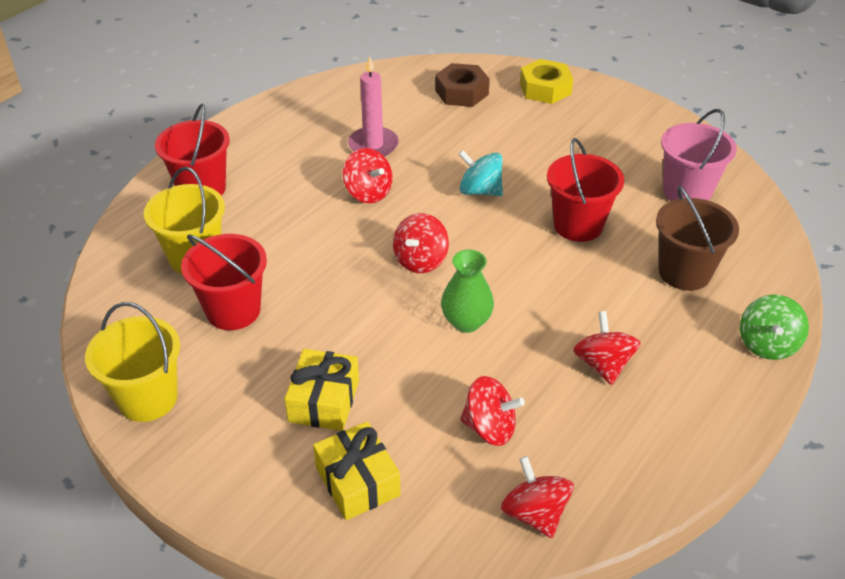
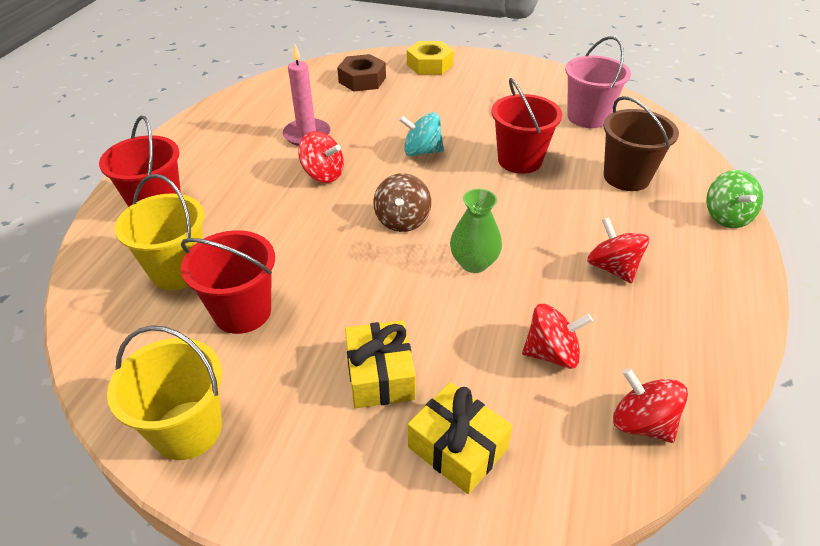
camera: 20 degrees left, 0 degrees up
(420, 260) = (402, 220): red spinning top -> brown spinning top

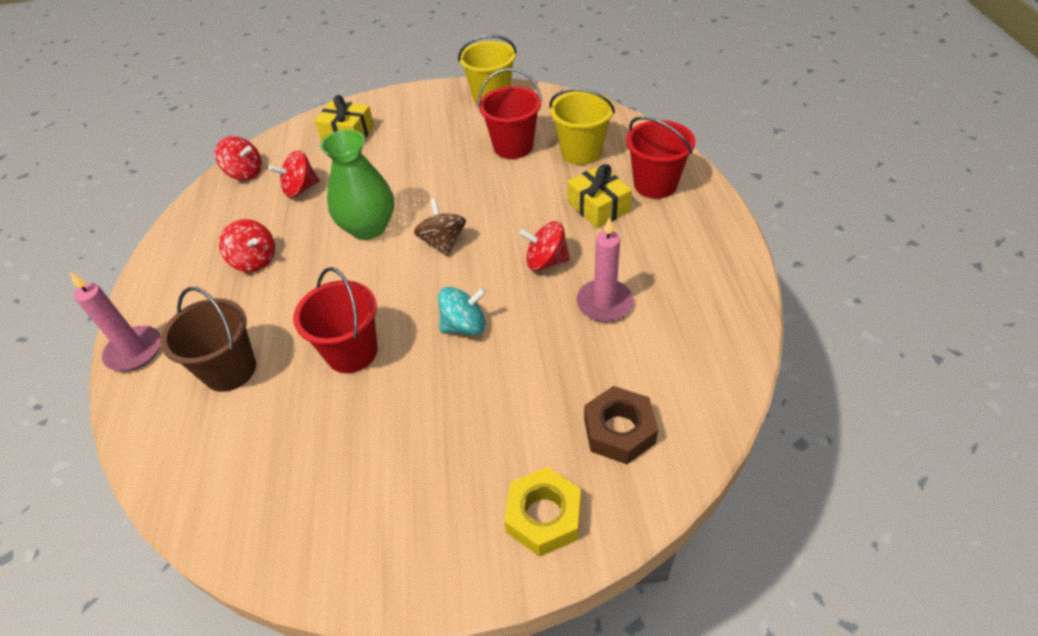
camera: 160 degrees right, 5 degrees up
(380, 375) = (404, 146): yellow gift -> yellow gift (598, 207)
(474, 263) = (368, 227): green vase -> green vase, size x1.52
(587, 117) = (272, 468): pink bucket -> none
(726, 217) = (134, 351): green spinning top -> pink candle

